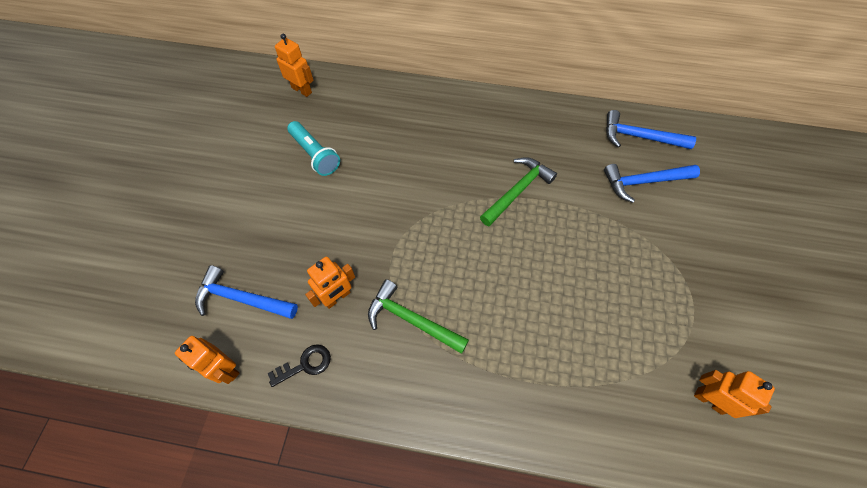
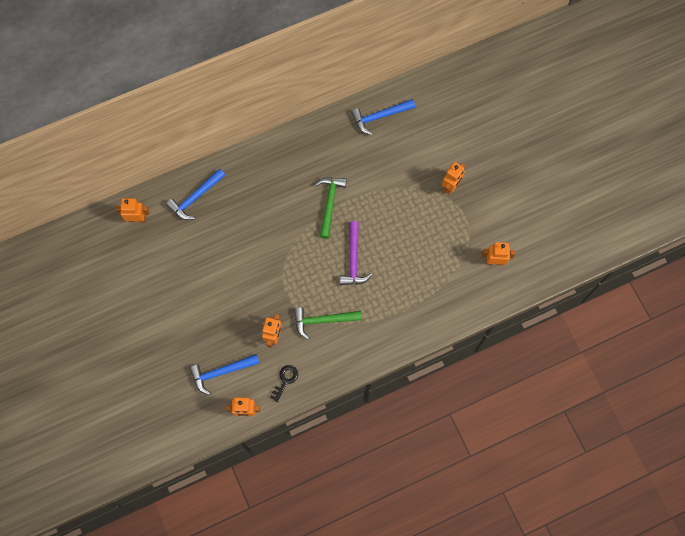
camera: 35 degrees left, 10 degrees up
(315, 154) = (187, 260): turquoise flashlight -> none
(504, 270) = (353, 259): none -> purple hammer
(643, 182) = (399, 149): blue hammer -> blue hammer (195, 198)
(692, 261) = (450, 186): none -> orange robot

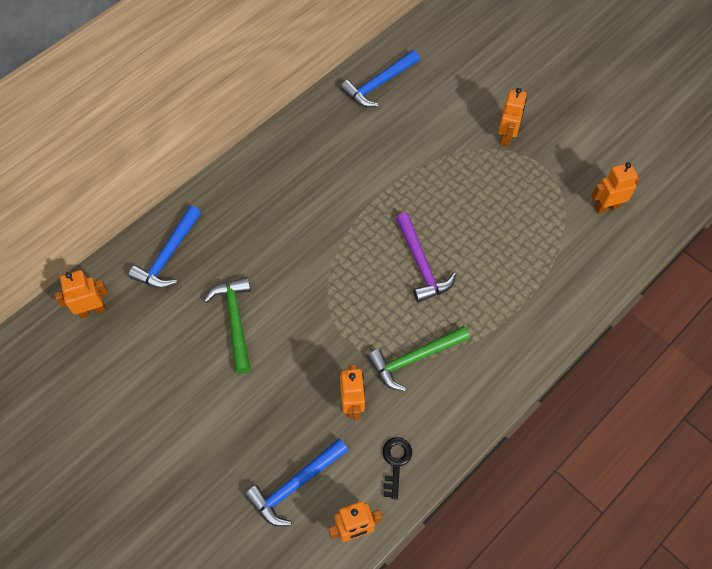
camera: 20 degrees left, 10 degrees down
(329, 203) = (358, 205): green hammer -> green hammer (235, 321)

